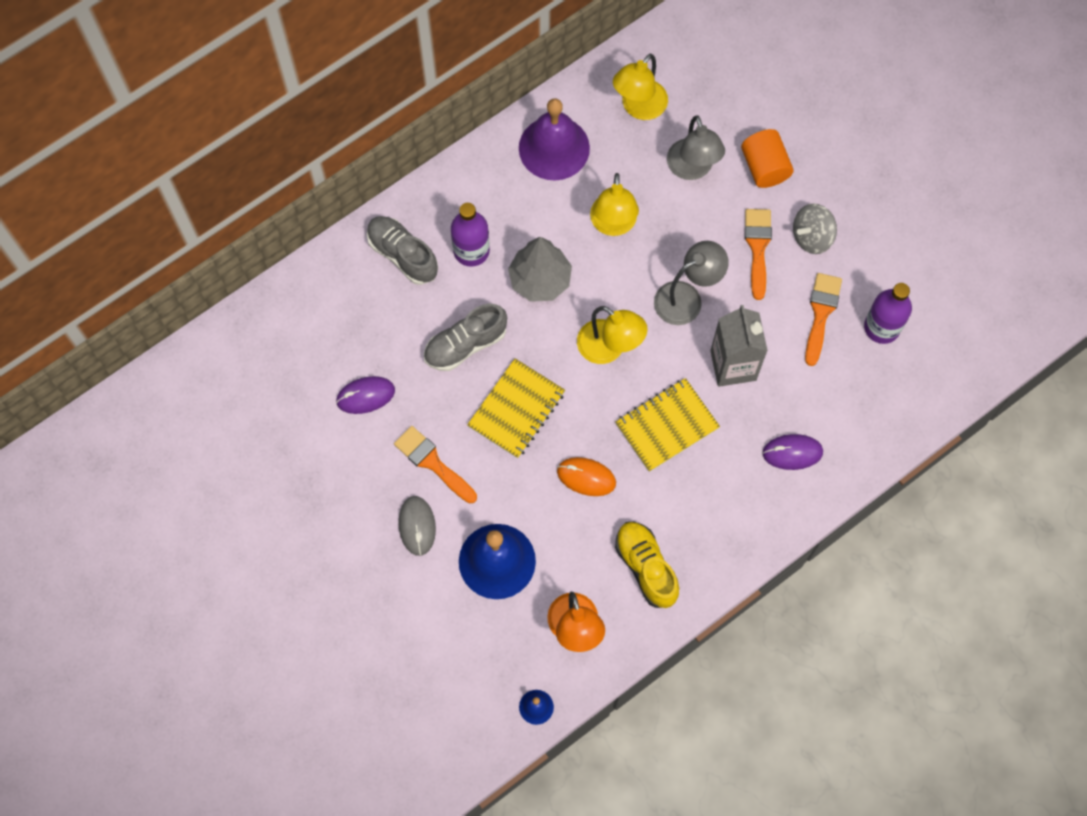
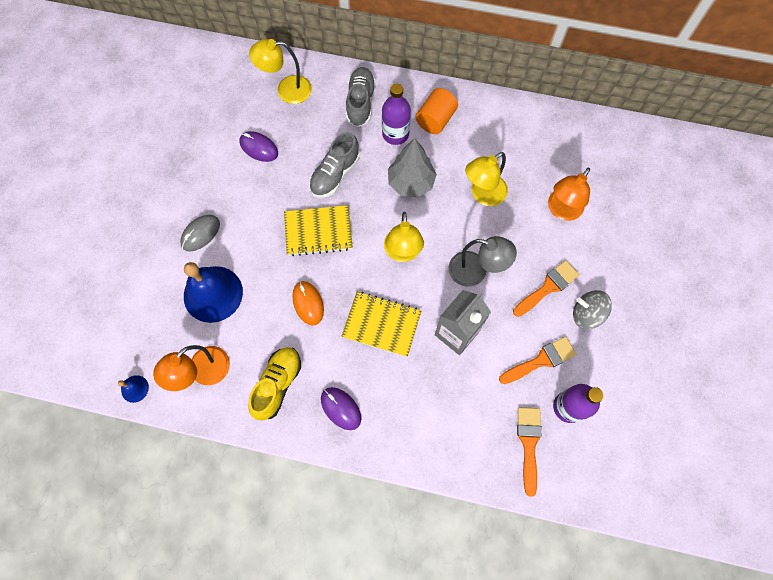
camera: 50 degrees right, 0 degrees up
(432, 462) = (247, 212): orange brush -> orange brush (529, 443)
(465, 344) = (335, 174): grey shoe -> grey shoe turned 75 degrees counterclockwise
(554, 148) = (499, 127): purple bell -> none
(639, 108) = (570, 152): yellow lamp -> yellow lamp (286, 90)
(692, 169) = (561, 210): grey lamp -> orange lamp
(764, 167) = (604, 250): orange cylinder -> orange cylinder (435, 120)
(792, 453) = (430, 416): purple mouse -> purple mouse (341, 408)

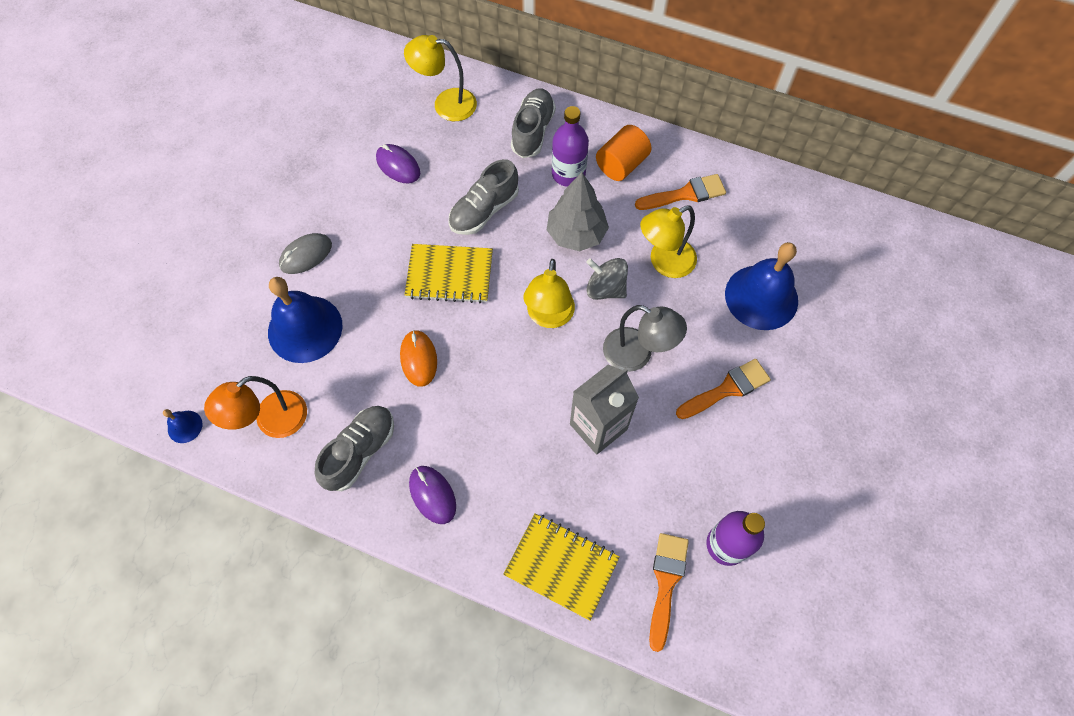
camera: 10 degrees right, 5 degrees down
(277, 384) = (360, 451): yellow shoe -> grey shoe
(381, 324) = (505, 400): yellow notebook -> yellow notebook (561, 566)
(541, 360) = (701, 479): orange brush -> orange brush (685, 194)
(561, 210) = (761, 297): orange lamp -> blue bell
(586, 314) = (771, 431): grey spinning top -> grey spinning top (605, 288)

